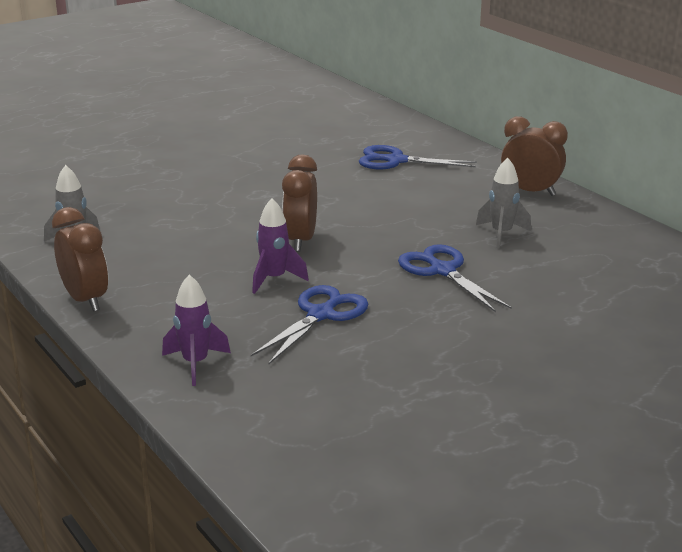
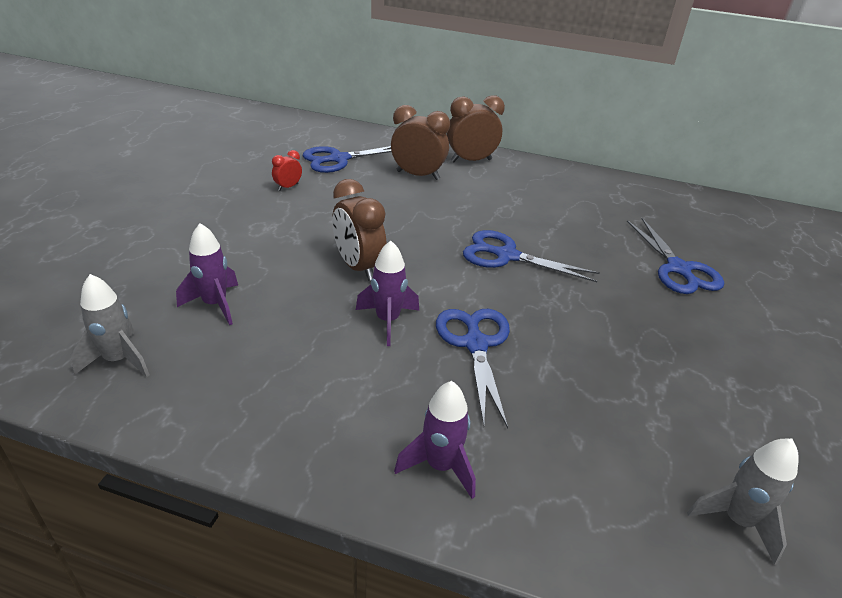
camera: 40 degrees left, 10 degrees up
(85, 300) = (220, 438): brown clock -> brown clock (418, 175)
(167, 232) = (215, 304): none -> purple rocket
(320, 171) = (288, 187): none -> red clock
(501, 234) = (501, 205): grey rocket -> grey rocket (737, 520)
(608, 332) = (678, 269): none -> blue scissors

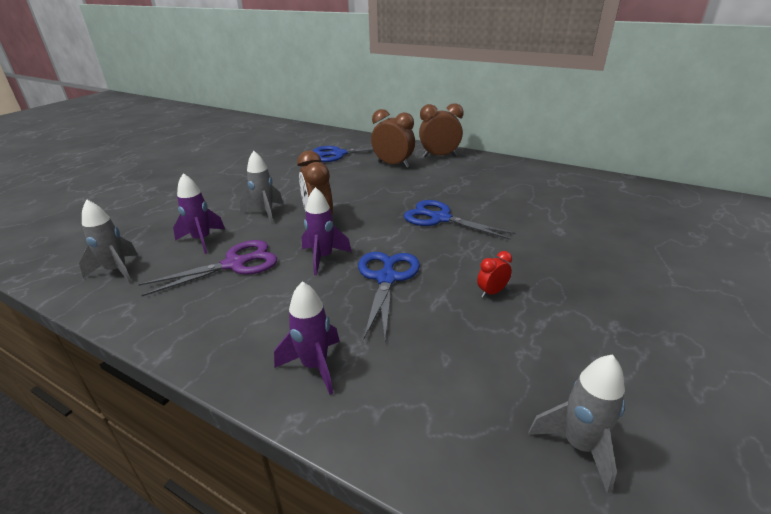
camera: 15 degrees right, 5 degrees down
(278, 338) = (235, 264): none -> purple scissors
(281, 257) = (265, 213): none -> grey rocket
(288, 187) = (293, 170): red clock -> red clock (492, 292)
(678, 269) = (591, 234): blue scissors -> none

